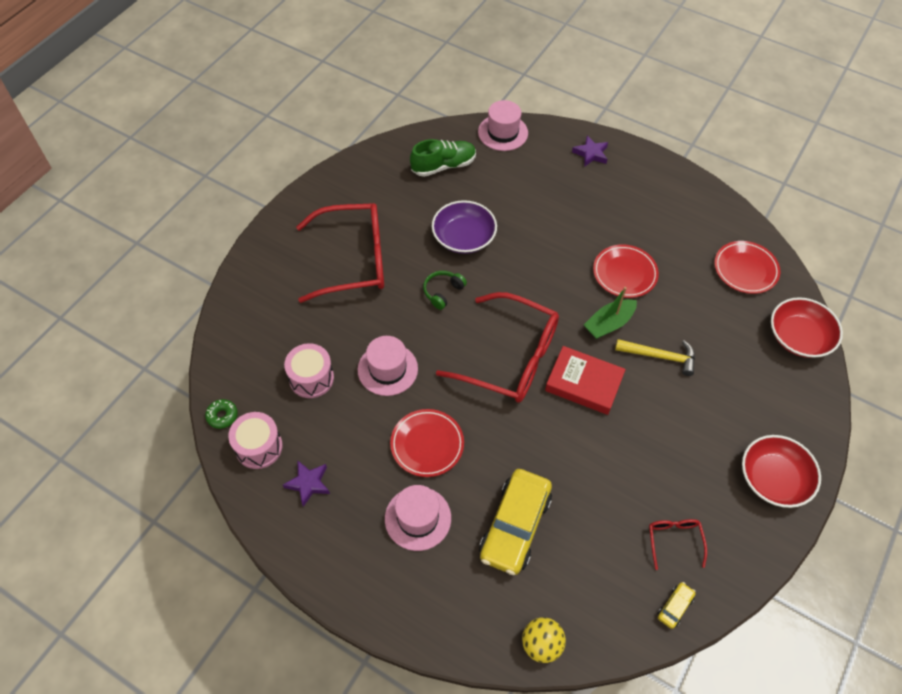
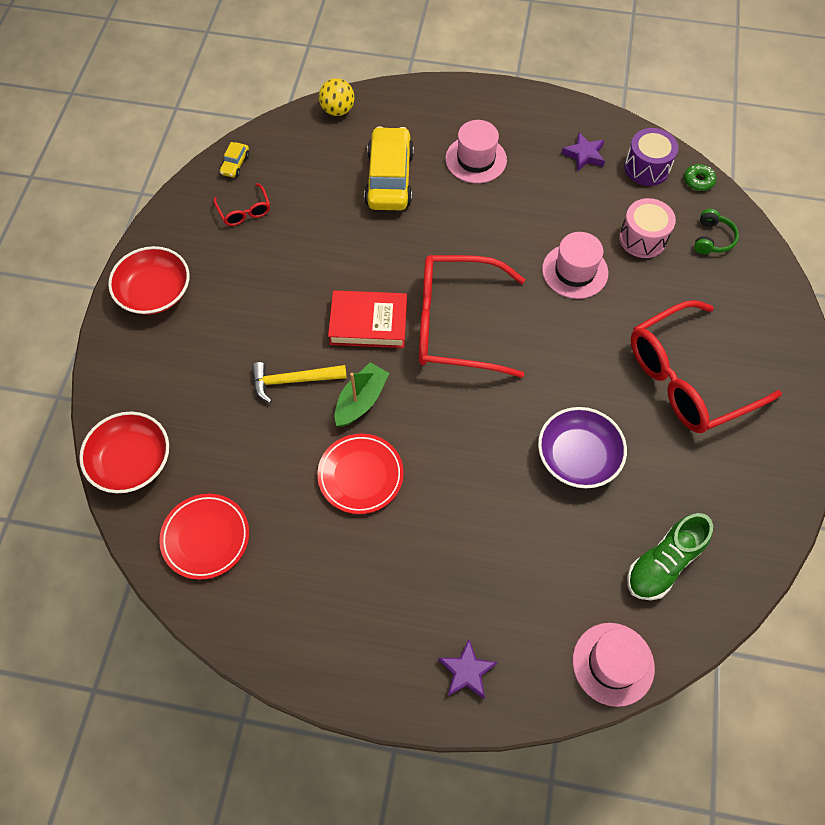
camera: 160 degrees right, 5 degrees up
(259, 447) = (647, 168): pink drum -> purple drum
(427, 444) = (498, 217): red plate -> none
(443, 292) = (565, 374): green headphones -> green headphones (712, 239)

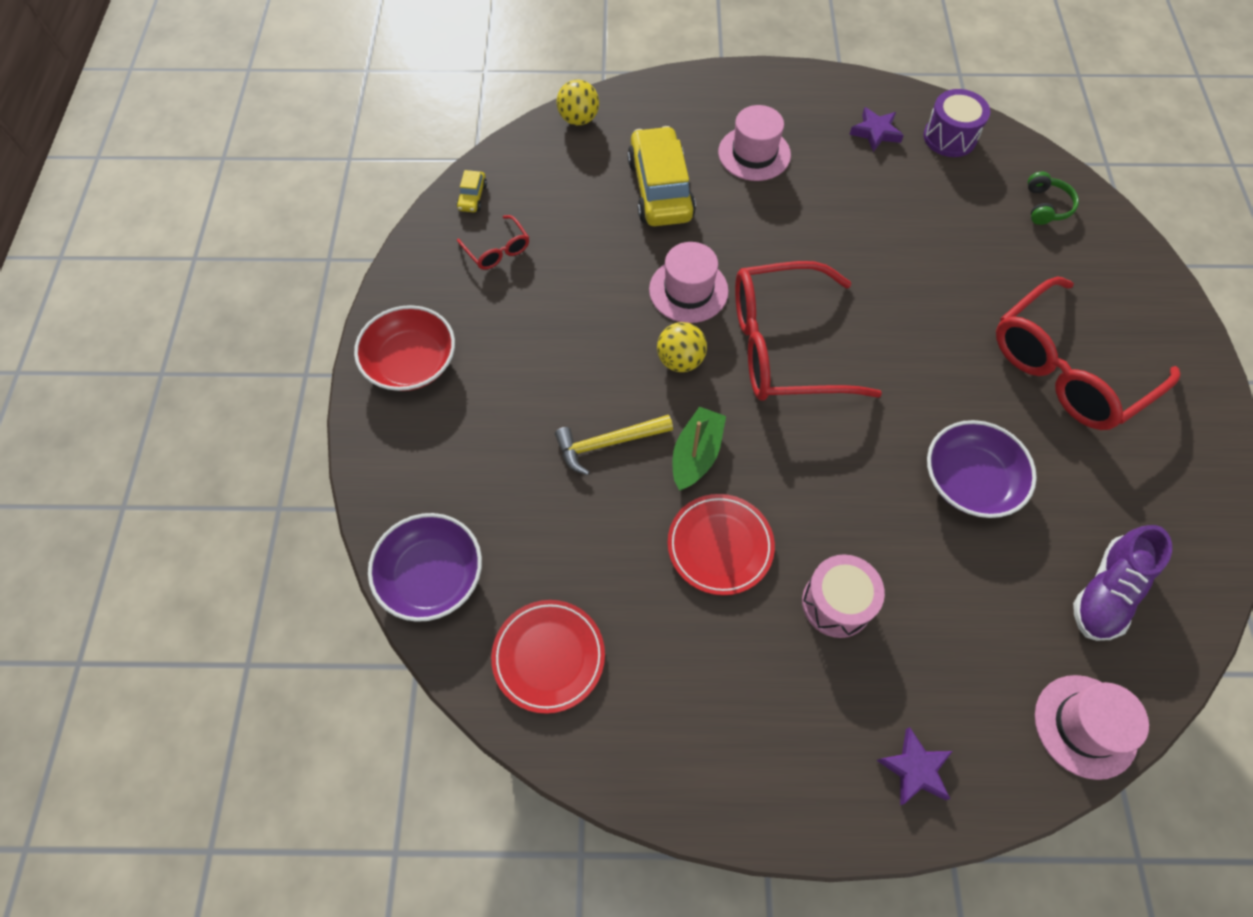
camera: 10 degrees left, 0 degrees up
(131, 461) = (431, 576): red bowl -> purple bowl
(368, 323) = (680, 360): red book -> yellow ball
(575, 271) = (903, 265): pink hat -> pink hat (688, 290)
(642, 238) = (968, 217): pink drum -> pink drum (836, 603)
(663, 563) = (1106, 592): green shoe -> purple shoe
(698, 181) = (1011, 144): green donut -> none

